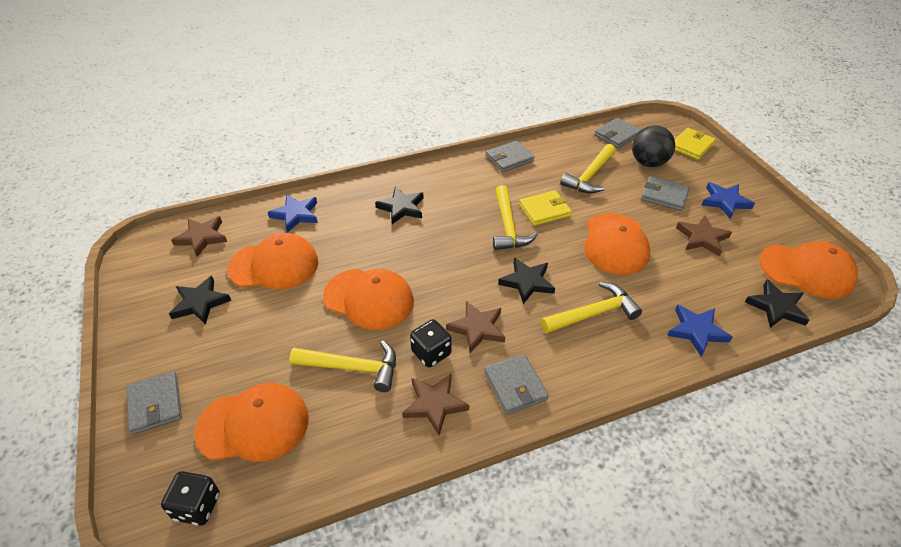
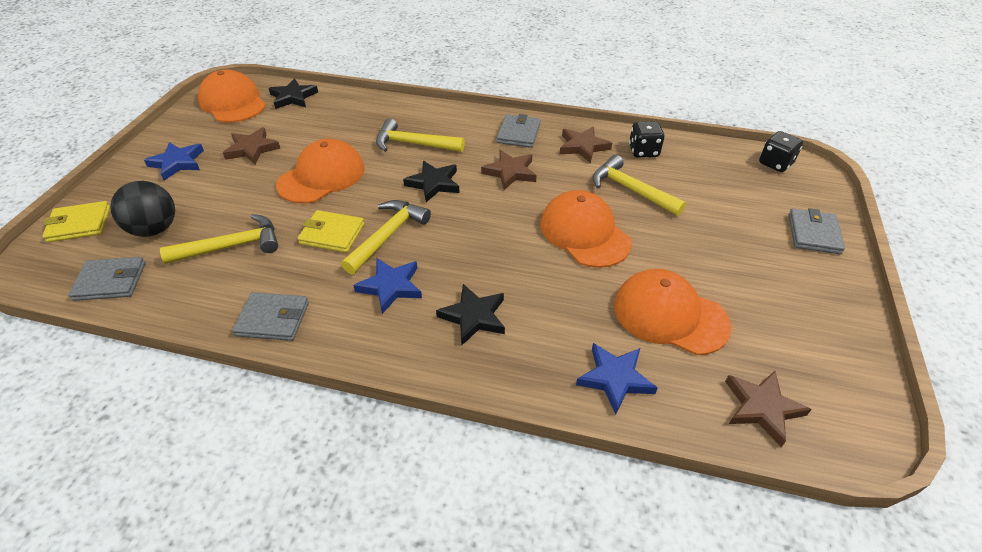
camera: 145 degrees left, 0 degrees up
(200, 303) = (768, 309): black star -> none
(253, 424) = (726, 188): orange cap -> none
(431, 353) = (561, 173): black dice -> black dice (643, 151)
(664, 196) = (209, 192): grey wallet -> none
(696, 331) = (363, 109): blue star -> blue star (391, 287)

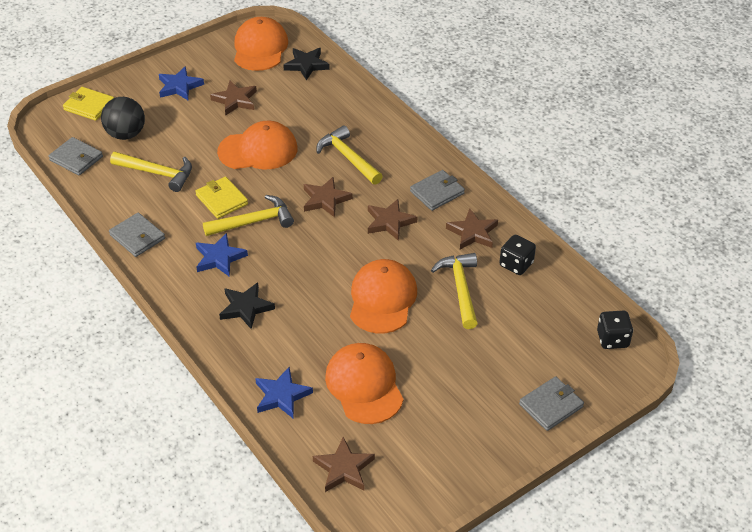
camera: 40 degrees right, 0 degrees up
(434, 183) = (325, 199): black star -> brown star

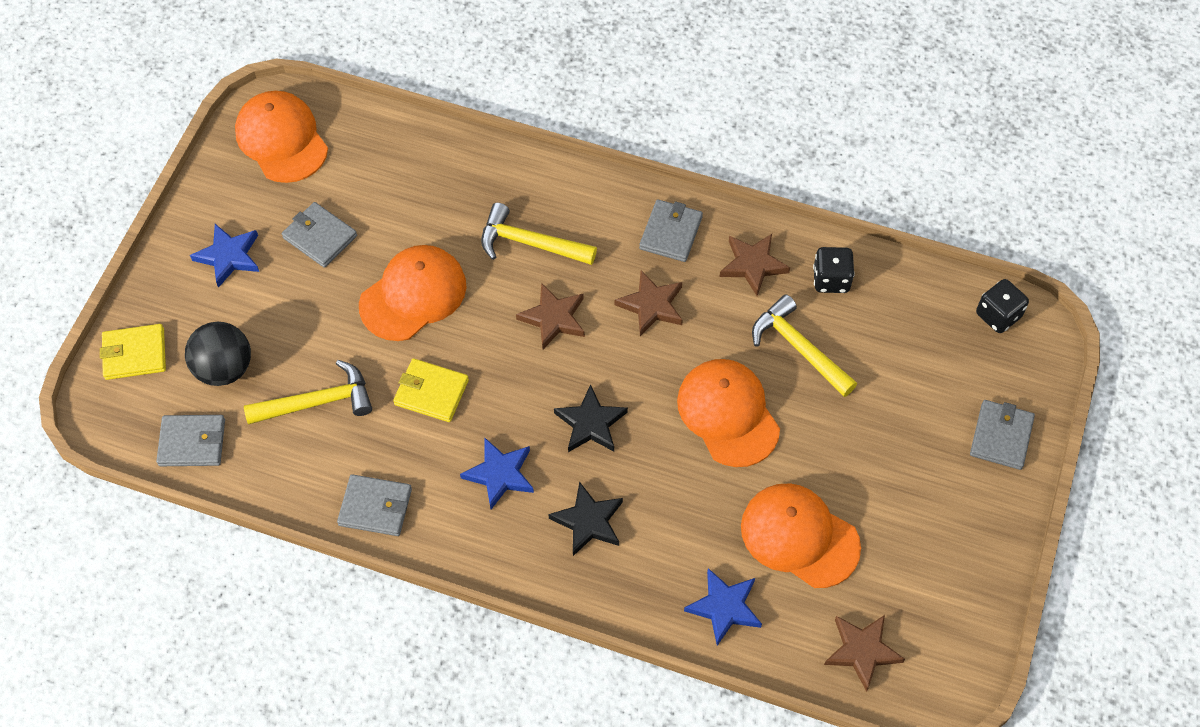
camera: 35 degrees left, 15 degrees up
(235, 100) = (320, 237): brown star -> grey wallet
(254, 222) = (496, 400): yellow hammer -> none
(306, 65) = (363, 134): black star -> black star (590, 423)

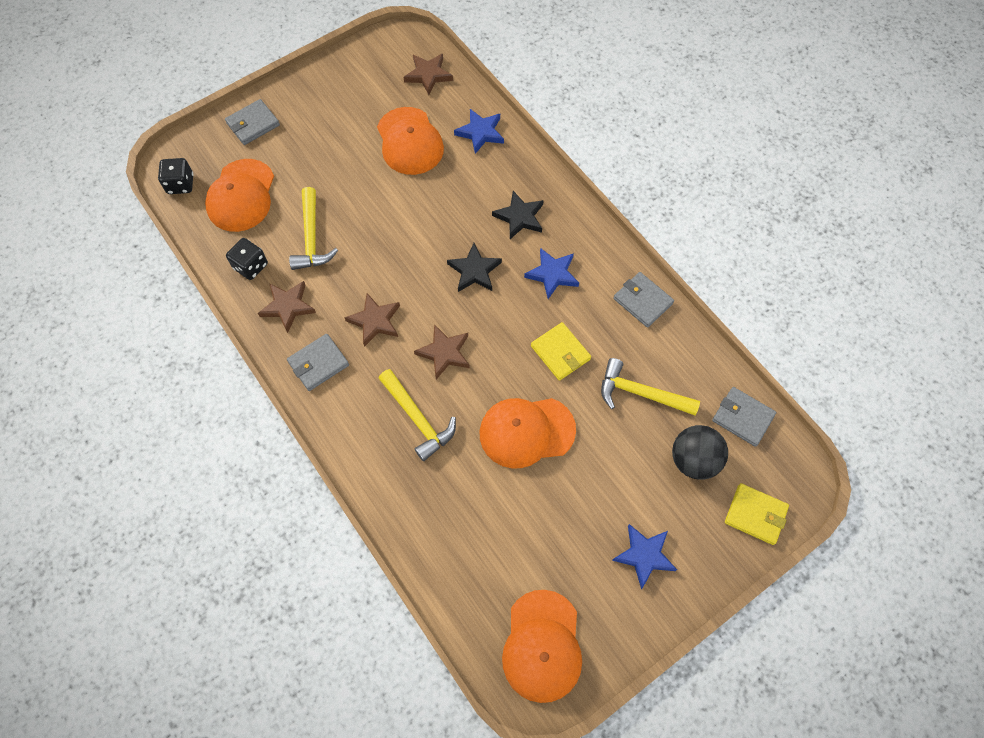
camera: 145 degrees left, 5 degrees up
(320, 237) = (565, 526): grey wallet -> none
(728, 414) = (389, 226): orange cap -> orange cap (241, 196)

